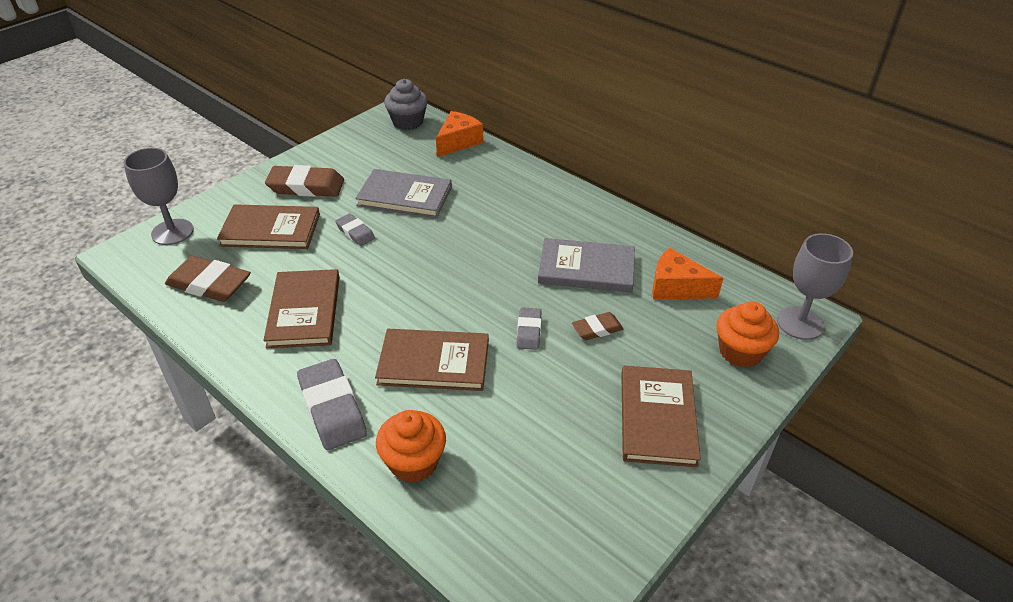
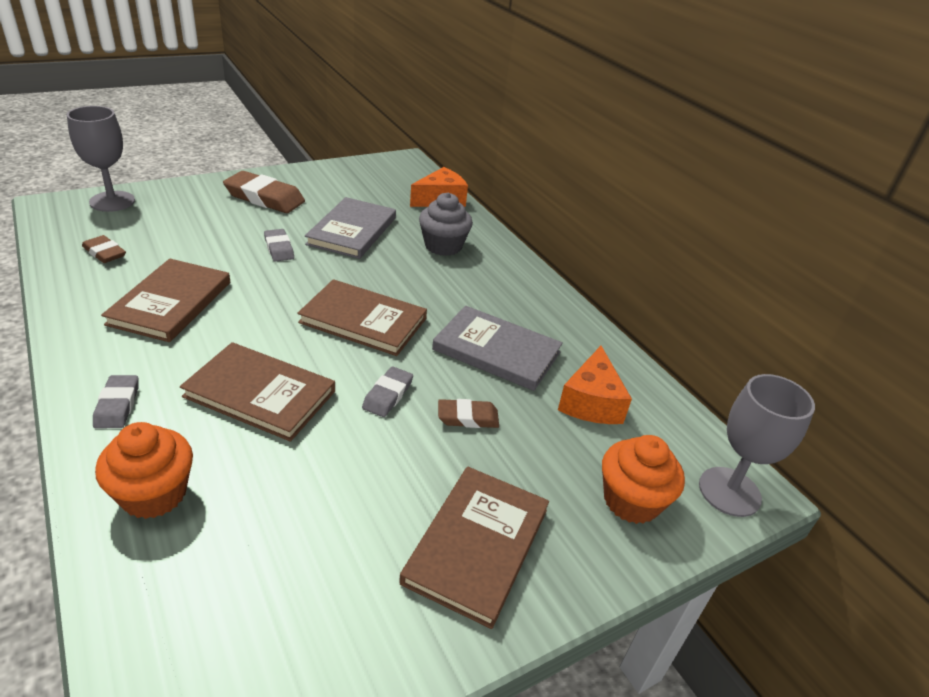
camera: 15 degrees right, 5 degrees down
(209, 284) = (104, 253): brown eraser -> brown eraser, size x0.56
(270, 230) = (201, 224): brown book -> brown book (363, 320)
(332, 408) = (117, 405): grey eraser -> grey eraser, size x0.56
(405, 196) = (352, 231): grey book -> grey book turned 75 degrees clockwise
(407, 122) = (403, 171): grey cupcake -> grey cupcake (443, 246)
(676, 287) = (591, 402): orange cheese -> orange cheese turned 120 degrees counterclockwise

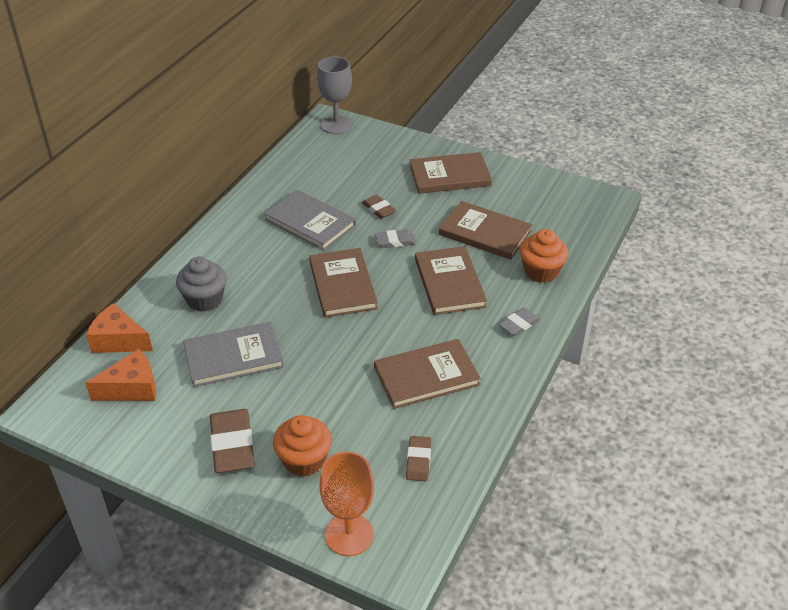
camera: 120 degrees left, 5 degrees up
(112, 201) = (349, 535): grey goblet -> orange goblet
(279, 248) = (304, 376): grey eraser -> none
(301, 490) = (485, 233): none -> brown book
(496, 351) = (310, 222): grey book -> grey book turned 45 degrees counterclockwise
(591, 402) = (317, 177): orange cheese -> orange cheese (132, 388)
(631, 501) = (375, 147): orange cupcake -> orange cupcake (304, 460)

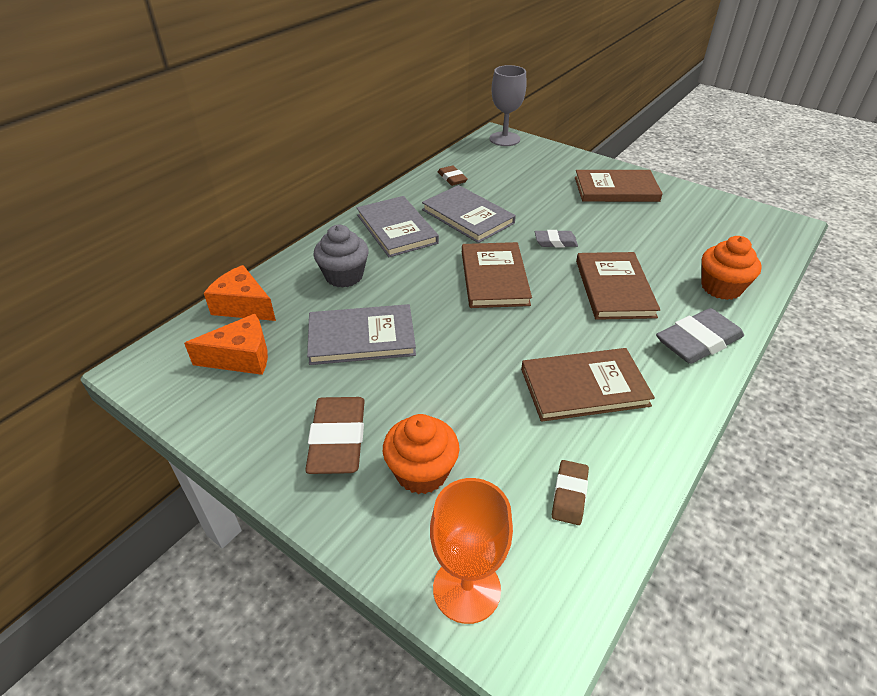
camera: 10 degrees right, 0 degrees up
(244, 244) = (396, 229): none -> grey book
(379, 209) = (540, 211): brown eraser -> brown eraser (452, 178)
(485, 233) = (654, 243): brown book -> none
(519, 324) = (698, 341): grey eraser -> grey eraser, size x1.78

